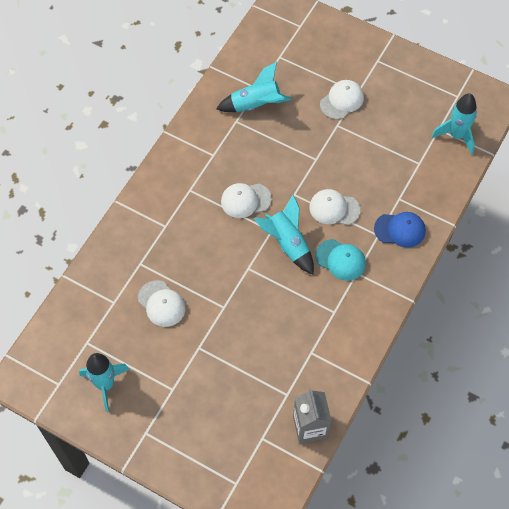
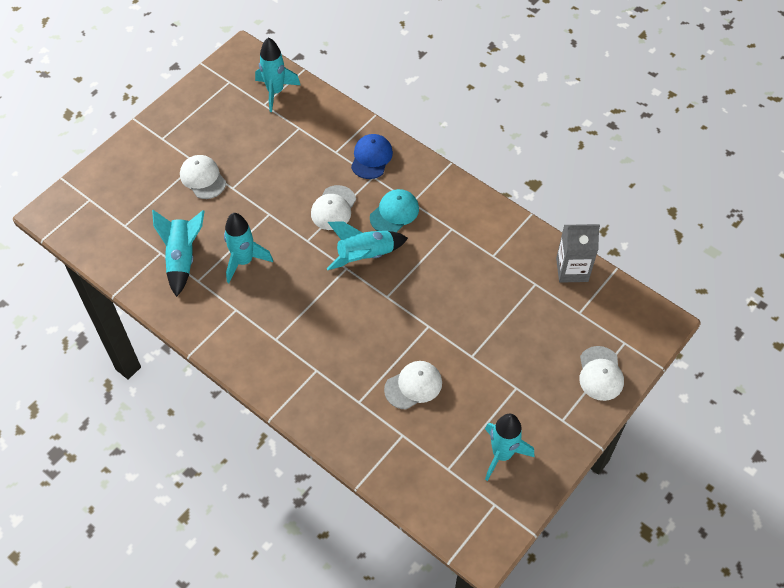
camera: 80 degrees left, 5 degrees down
(245, 200) = (303, 286): white cap -> white cap (600, 374)
(262, 150) = (244, 261): none -> turquoise rocket

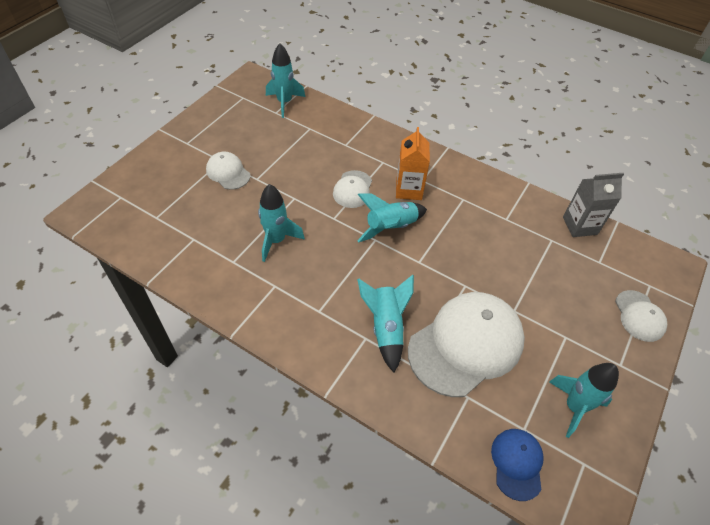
camera: 10 degrees left, 5 degrees down
(182, 258) = (215, 242): turquoise rocket -> turquoise rocket (386, 328)
(371, 158) = (378, 147): blue cap -> blue cap (517, 463)
(394, 213) = (409, 190): turquoise cap -> orange carton
(413, 386) = (466, 344): white cap -> white cap, size x2.04

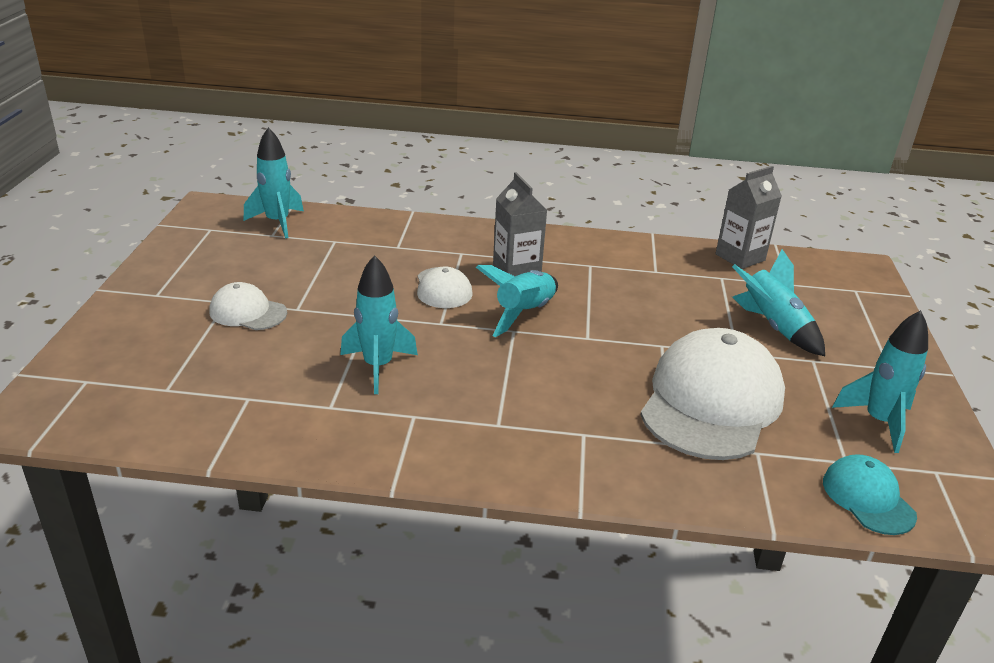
camera: 25 degrees left, 20 degrees down
(386, 328) = (601, 415): turquoise rocket -> turquoise rocket (773, 326)
(409, 190) = (516, 272): orange carton -> grey carton
(517, 463) = (868, 498): blue cap -> turquoise cap
(639, 316) = (869, 319): white cap -> none

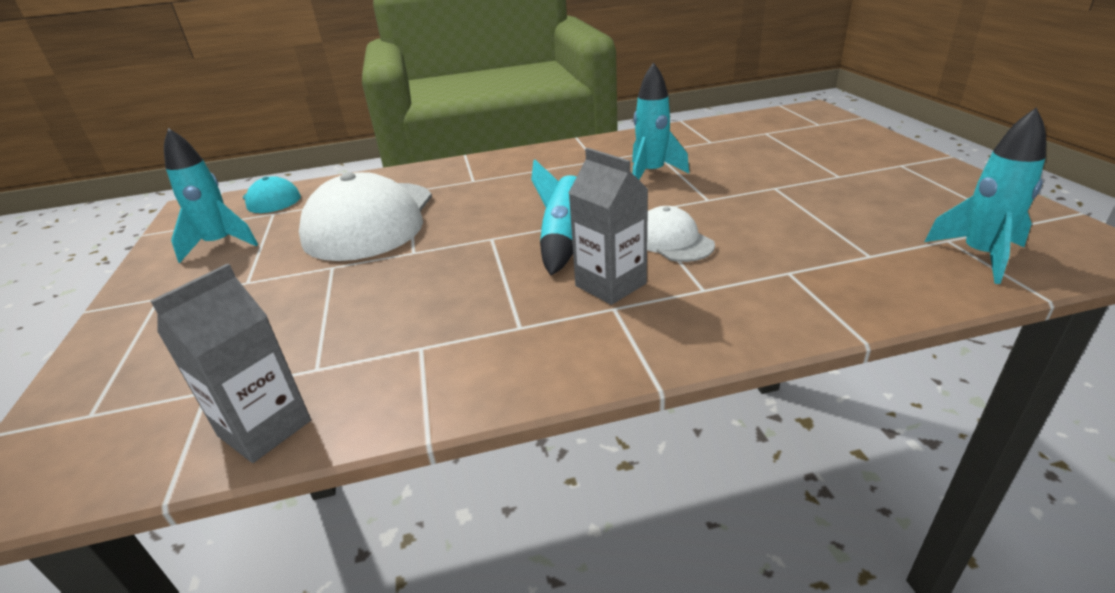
camera: 165 degrees right, 0 degrees up
(248, 312) = (807, 174): white cap -> none
(773, 326) = (273, 308): turquoise rocket -> none

